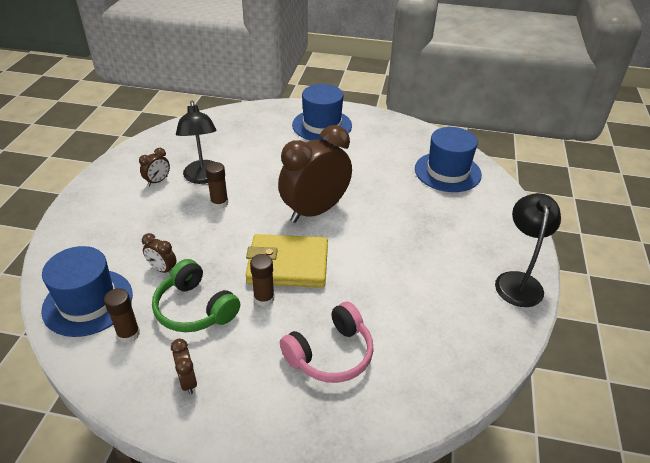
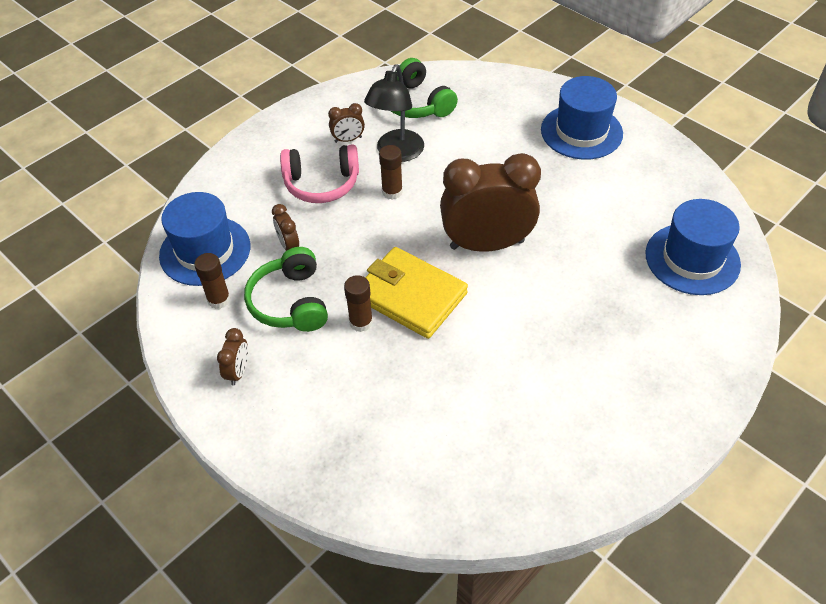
camera: 35 degrees right, 10 degrees up
(193, 143) = (416, 103): none -> green headphones
(330, 354) = (382, 413): pink headphones -> pink headphones (322, 183)
(518, 281) = (656, 438): black lamp -> none

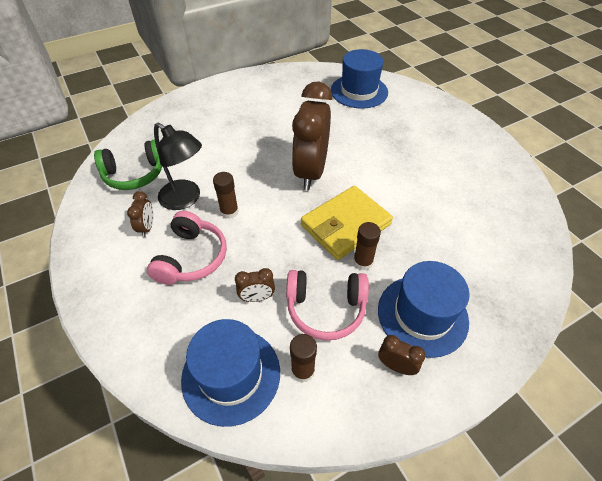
camera: 75 degrees left, 0 degrees up
(290, 302) = (326, 308): green headphones -> pink headphones
(581, 132) = (227, 101): blue hat -> blue hat (422, 315)

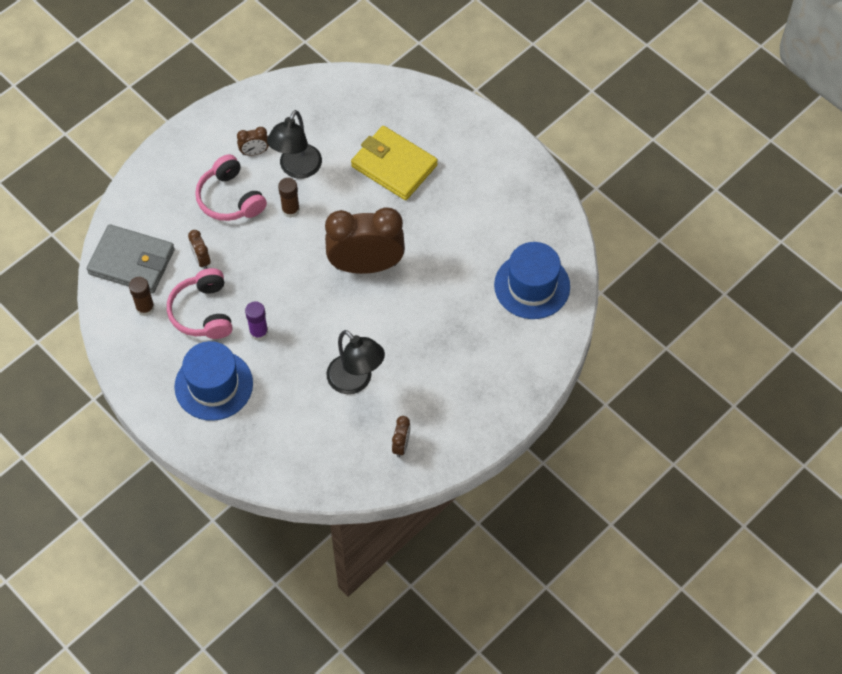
camera: 75 degrees right, 10 degrees up
(135, 174) = (318, 113): green headphones -> none
(191, 257) = (230, 198): pink headphones -> pink headphones turned 60 degrees clockwise
(231, 375) = (132, 262): blue hat -> grey wallet
(345, 225) = (300, 310): yellow wallet -> yellow wallet (394, 166)
(363, 262) = (259, 332): brown glue stick -> purple glue stick
(396, 366) = (162, 370): brown clock -> brown clock (401, 445)
(430, 199) = (356, 381): none -> black lamp

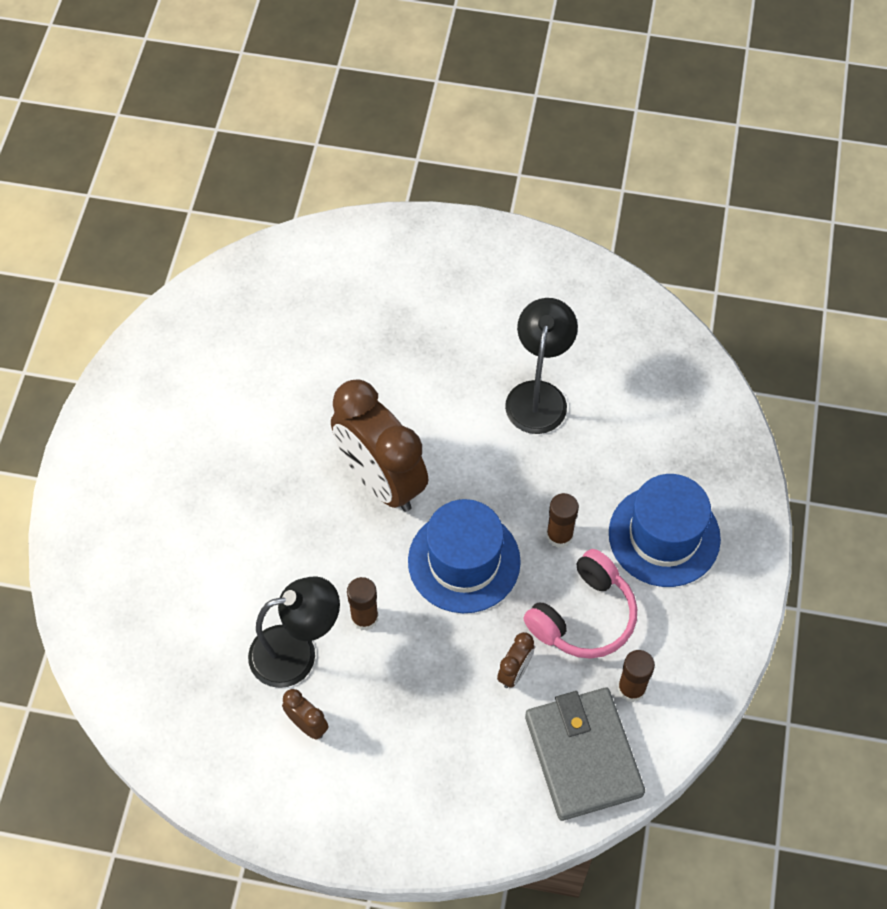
camera: 125 degrees left, 0 degrees up
(230, 198) = (401, 703): pink headphones -> none
(259, 332) = (559, 535): purple glue stick -> brown glue stick
(394, 166) = (212, 541): yellow wallet -> none
(401, 445) = (576, 306): brown clock -> none
(532, 286) = (282, 299): blue hat -> blue hat (464, 561)

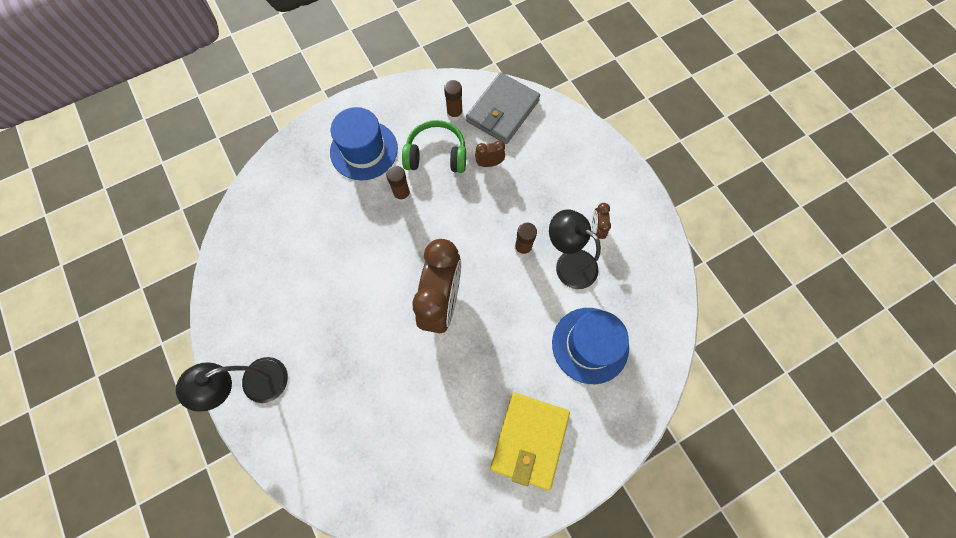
camera: 130 degrees left, 10 degrees up
(158, 454) = (529, 440): none -> yellow wallet
(464, 561) = (453, 226): blue hat -> blue hat (590, 345)
(538, 395) = (324, 263): black lamp -> black lamp (255, 384)
(583, 616) = (436, 155): pink headphones -> green headphones

